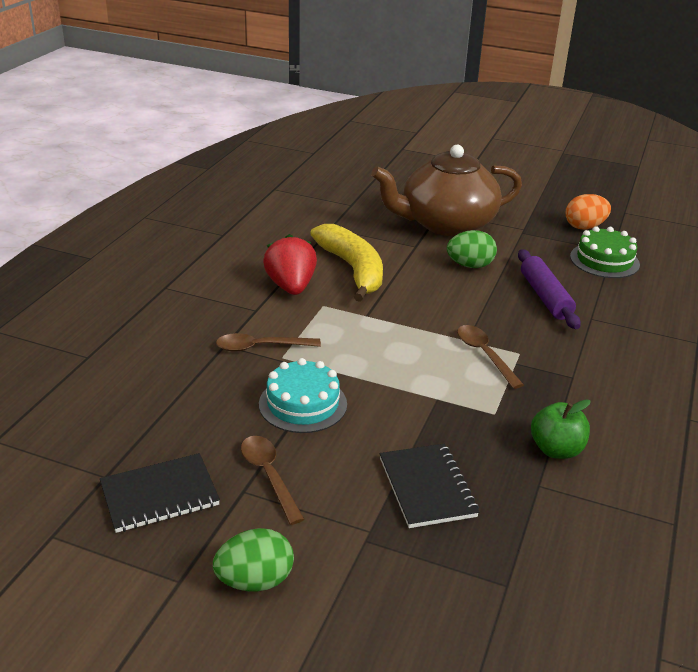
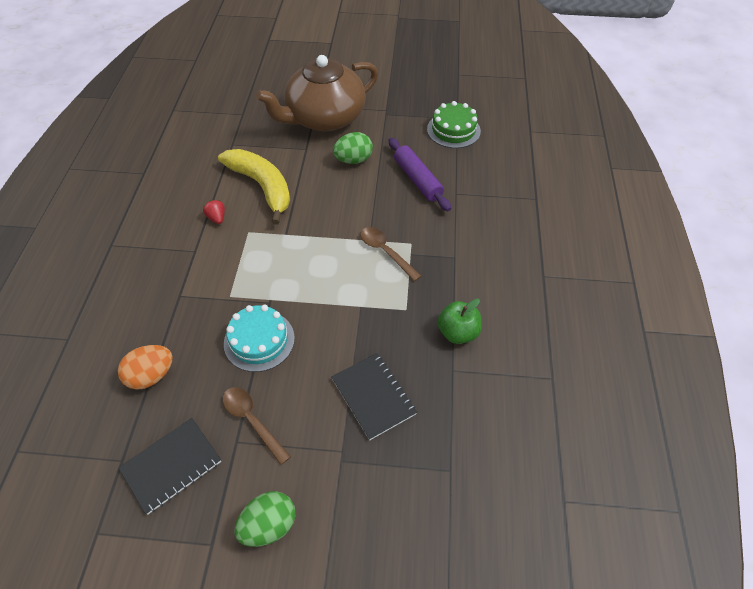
camera: 15 degrees left, 20 degrees up
(260, 347) = (209, 290): brown spoon -> none
(291, 287) = (217, 218): red strawberry -> red strawberry, size x0.48
(584, 227) = (431, 97): orange egg -> orange egg (151, 376)

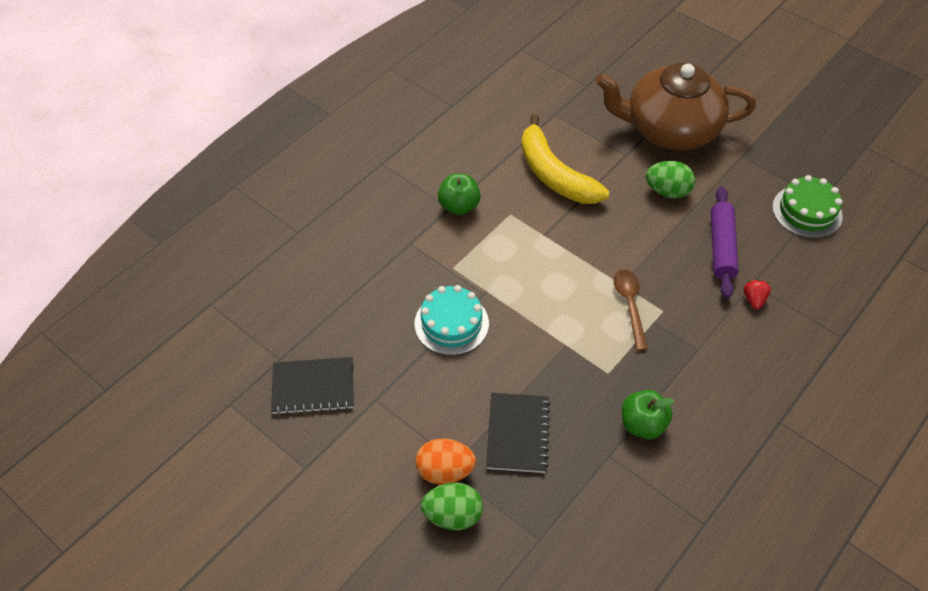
camera: 35 degrees right, 0 degrees up
(151, 376) = (343, 302): orange egg -> orange egg (445, 471)
(202, 246) = (459, 206): none -> green apple
(217, 218) = (490, 185): red strawberry -> red strawberry (754, 299)
(252, 420) = (399, 389): brown spoon -> none
(262, 187) = (554, 174): yellow banana -> yellow banana turned 150 degrees clockwise
(269, 525) = (357, 483): green egg -> green egg (453, 515)

